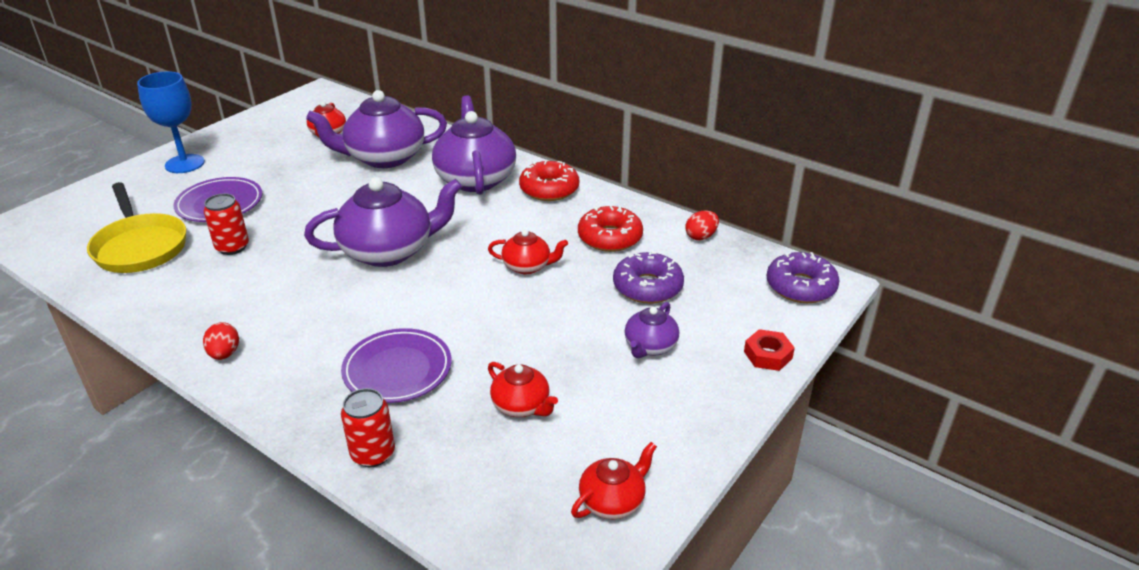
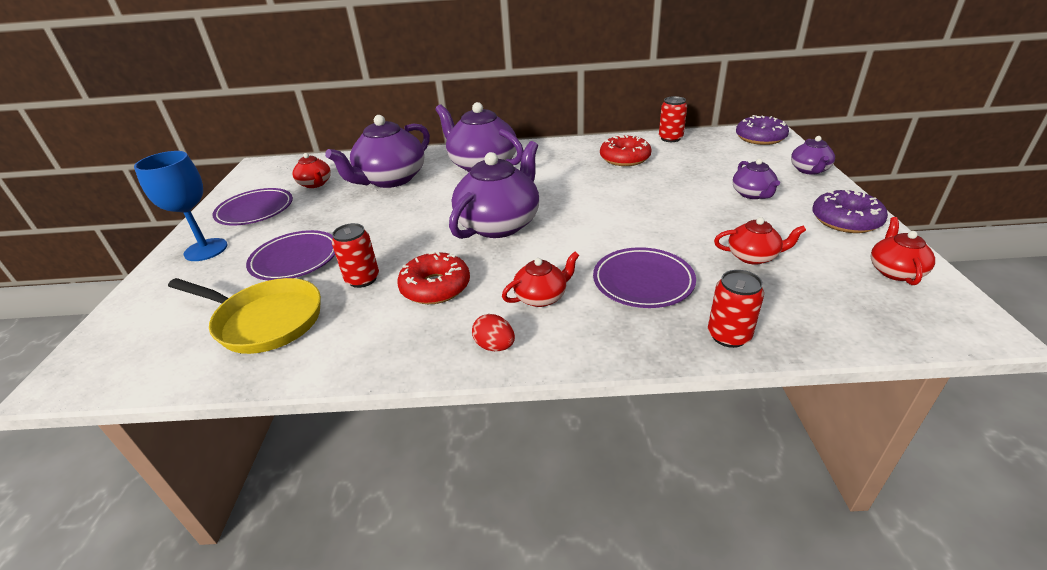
camera: 35 degrees left, 0 degrees up
(256, 141) = (255, 210): none -> purple plate
(527, 266) = (607, 191): red teapot -> red teapot (541, 297)
(549, 189) = (541, 152): red donut -> red donut (435, 287)
(647, 287) = (692, 170): purple donut -> purple donut (845, 220)
(701, 236) = (670, 138): red egg -> red can
(768, 355) = (809, 170): red nut -> purple teapot

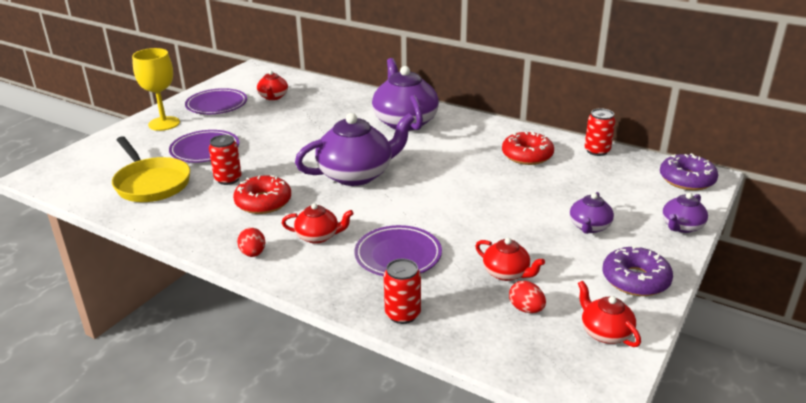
camera: 30 degrees right, 5 degrees down
(206, 250) = (164, 123): blue goblet -> yellow goblet
(390, 179) = (325, 111): purple teapot -> none
(814, 280) = (526, 309): none -> red egg
(895, 271) = (605, 332): red teapot -> red teapot turned 75 degrees counterclockwise

